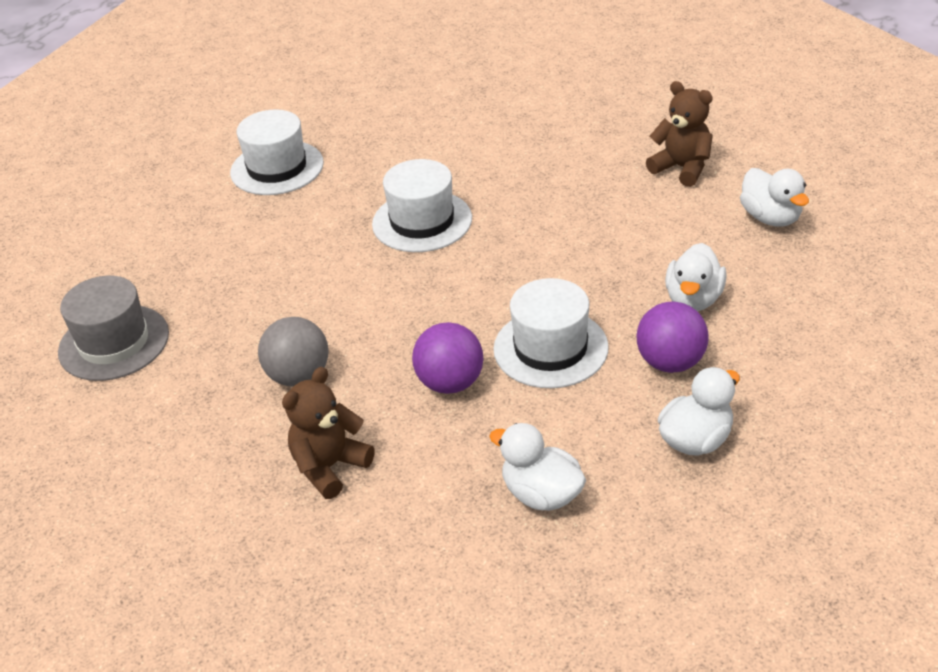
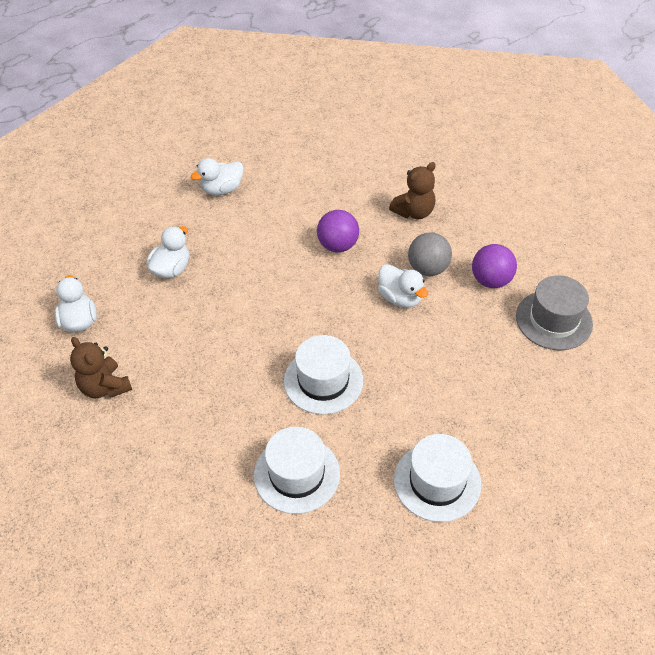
camera: 170 degrees left, 10 degrees up
(541, 494) = (309, 179): white duck -> white duck (400, 298)
(550, 348) = (272, 255): white hat -> white hat (296, 474)
(670, 362) = (209, 232): purple ball -> purple ball (491, 280)

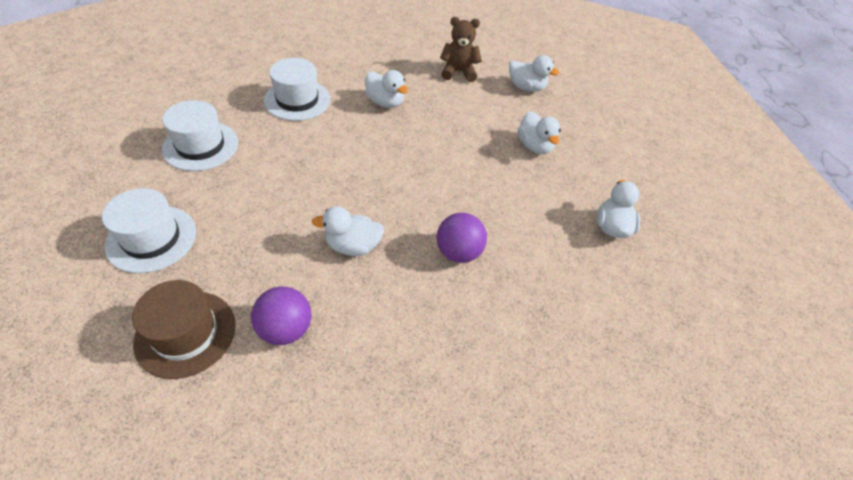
camera: 125 degrees right, 0 degrees up
(222, 404) = (385, 102): none -> white duck
(323, 381) = (340, 151): white hat -> white hat (151, 238)
(414, 212) = (439, 348): brown teddy bear -> none
(428, 268) = (358, 292): grey ball -> none
(553, 320) = (185, 333): grey hat -> brown hat

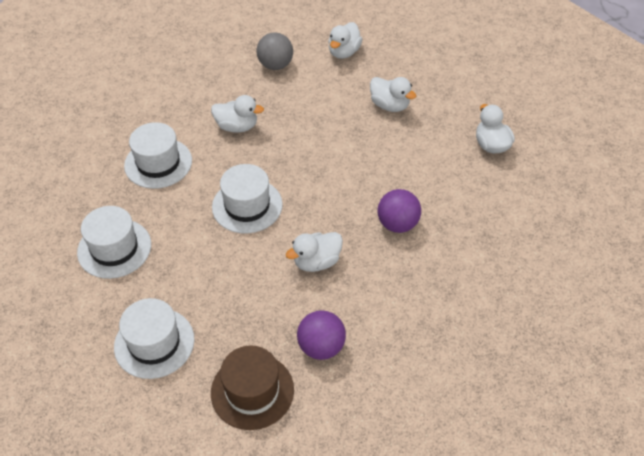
camera: 25 degrees left, 0 degrees up
(336, 166) = (247, 205): none -> white hat
(458, 72) = (275, 65): brown teddy bear -> grey ball
(526, 87) = (344, 52): white duck -> white duck turned 120 degrees clockwise

